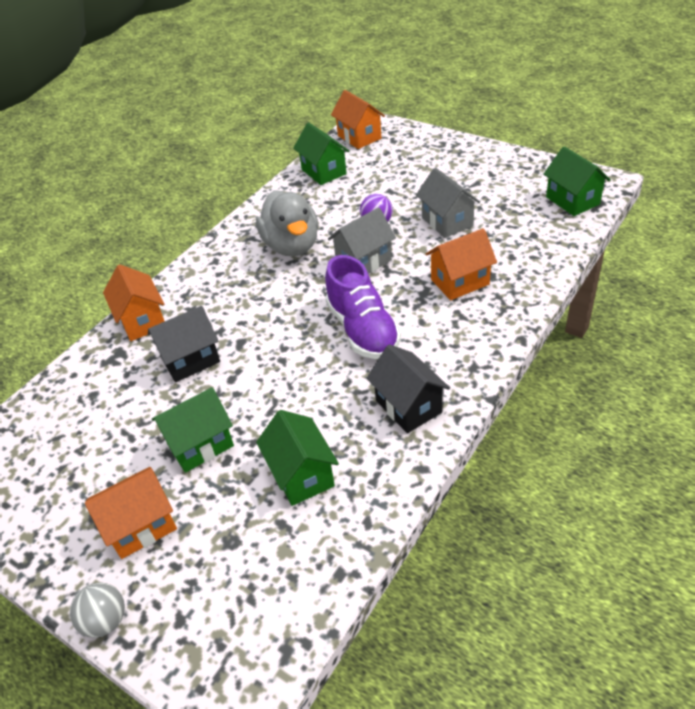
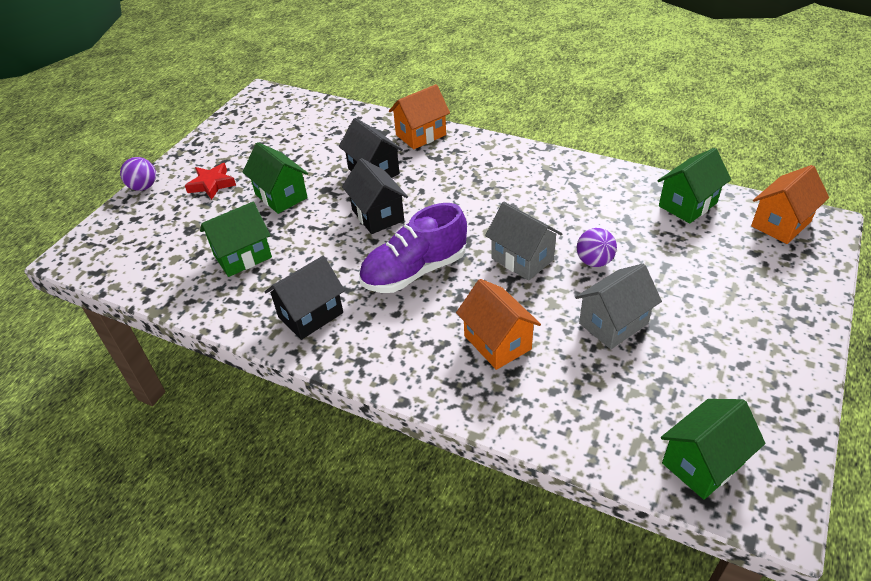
camera: 80 degrees right, 0 degrees up
(106, 620) = (144, 187): grey ball -> purple ball
(141, 526) = (212, 184): orange house -> red star
(269, 356) = (377, 215): none -> black house
(292, 246) = (540, 203): grey duck -> none

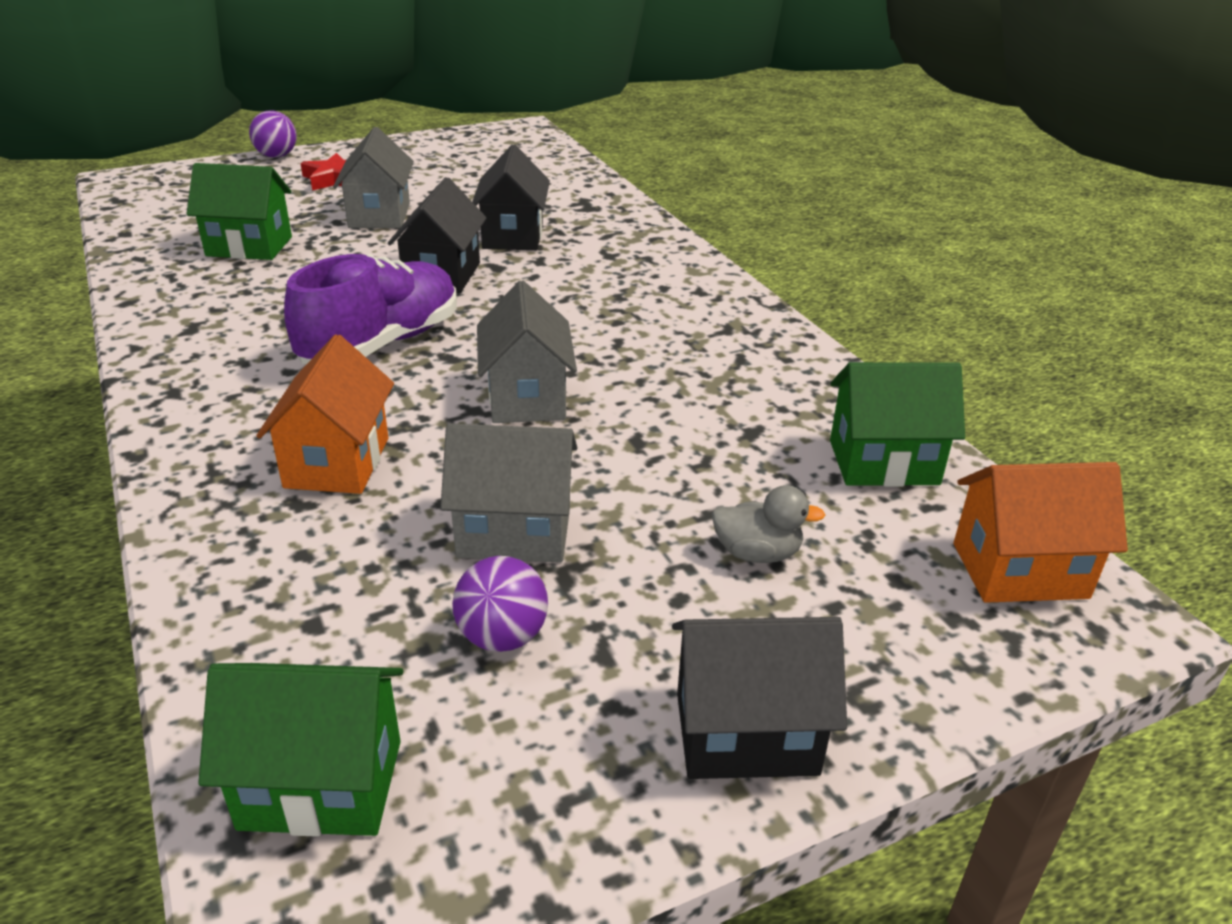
camera: 35 degrees right, 10 degrees down
(281, 196) = (379, 215): green house -> grey house
(310, 315) = (210, 325): black house -> black house (746, 733)
(414, 271) = (382, 344): purple shoe -> purple shoe turned 120 degrees clockwise
(421, 135) = (629, 227): orange house -> none
(594, 261) = (617, 451): purple ball -> purple ball (502, 637)
(701, 273) = (757, 553): none -> grey duck

